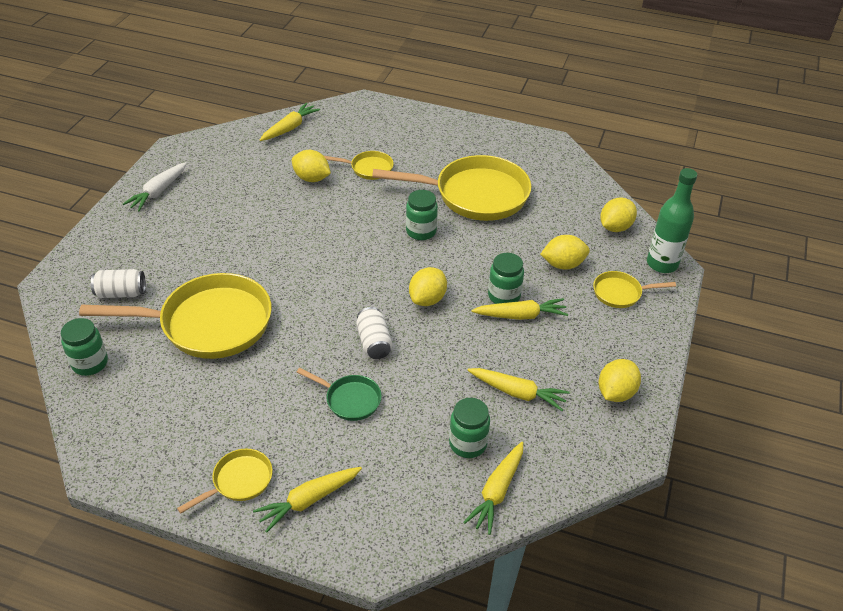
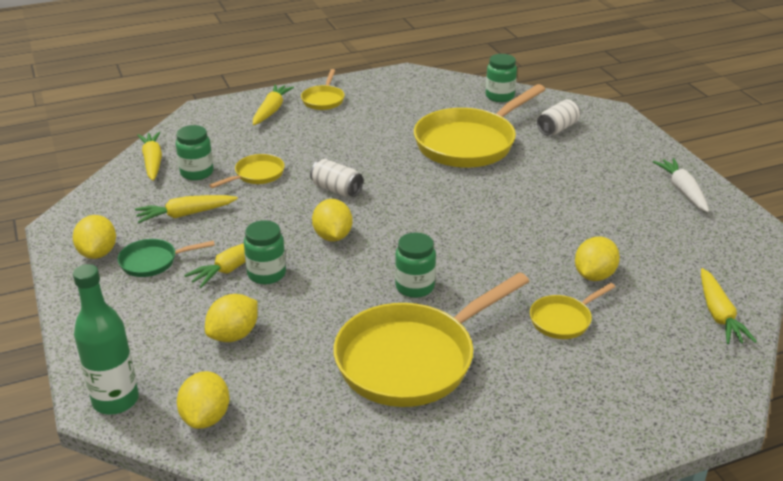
camera: 140 degrees right, 10 degrees down
(311, 178) = (594, 275): yellow lemon -> yellow lemon turned 45 degrees counterclockwise
(350, 399) = (309, 155): green pan -> green pan (153, 262)
(620, 293) = (147, 339): yellow pan -> yellow pan (256, 175)

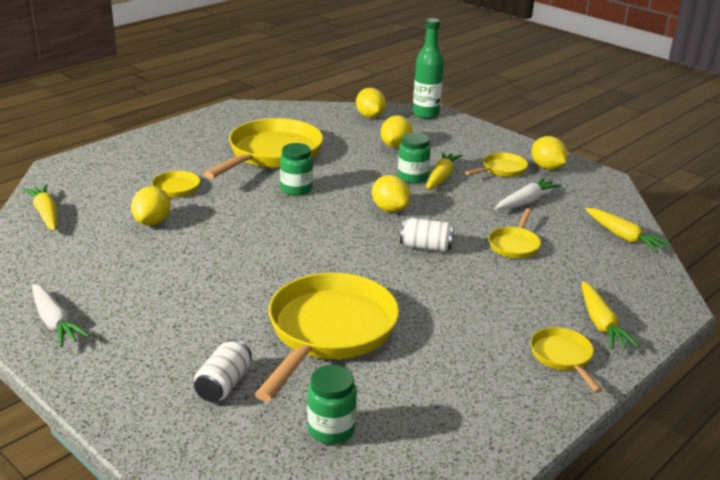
camera: 155 degrees right, 5 degrees down
(153, 262) = (501, 169): green pan -> yellow pan
(185, 214) = (526, 202): yellow carrot -> white carrot
(197, 173) = (569, 235): green jar -> none

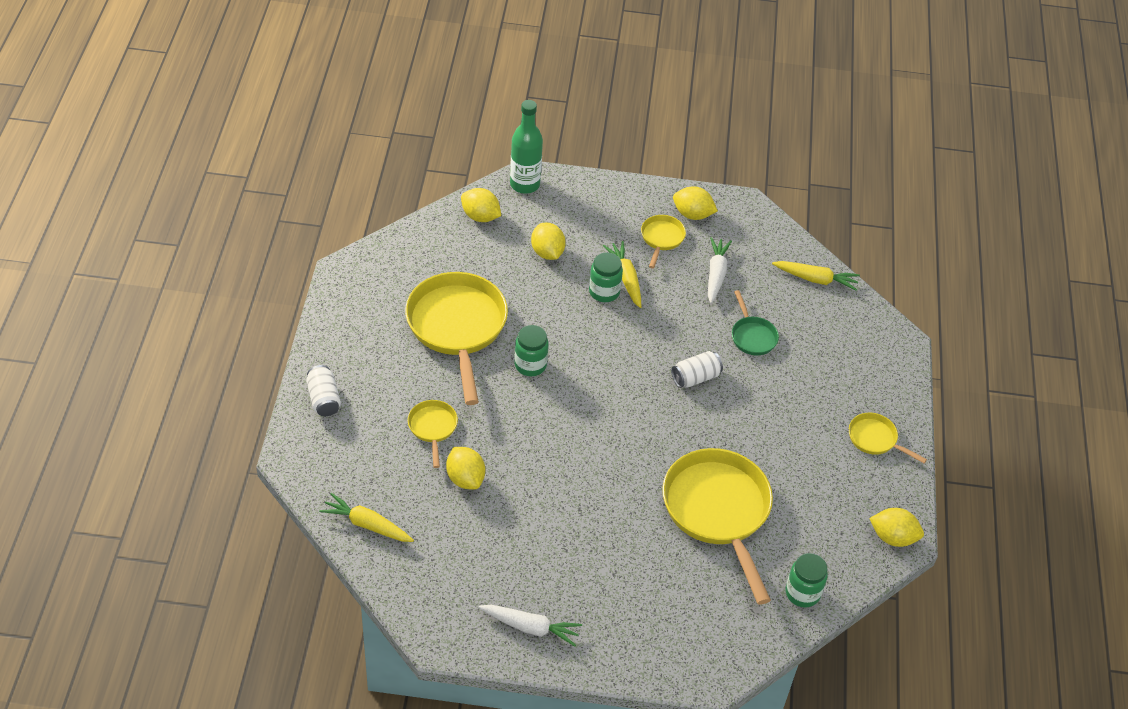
camera: 40 degrees left, 20 degrees up
(224, 384) = (704, 602): white can -> white can (324, 399)
(390, 209) = (627, 347): yellow lemon -> yellow lemon (893, 537)
(514, 245) = (752, 336): yellow pan -> green pan
(601, 324) = (872, 390): yellow carrot -> none

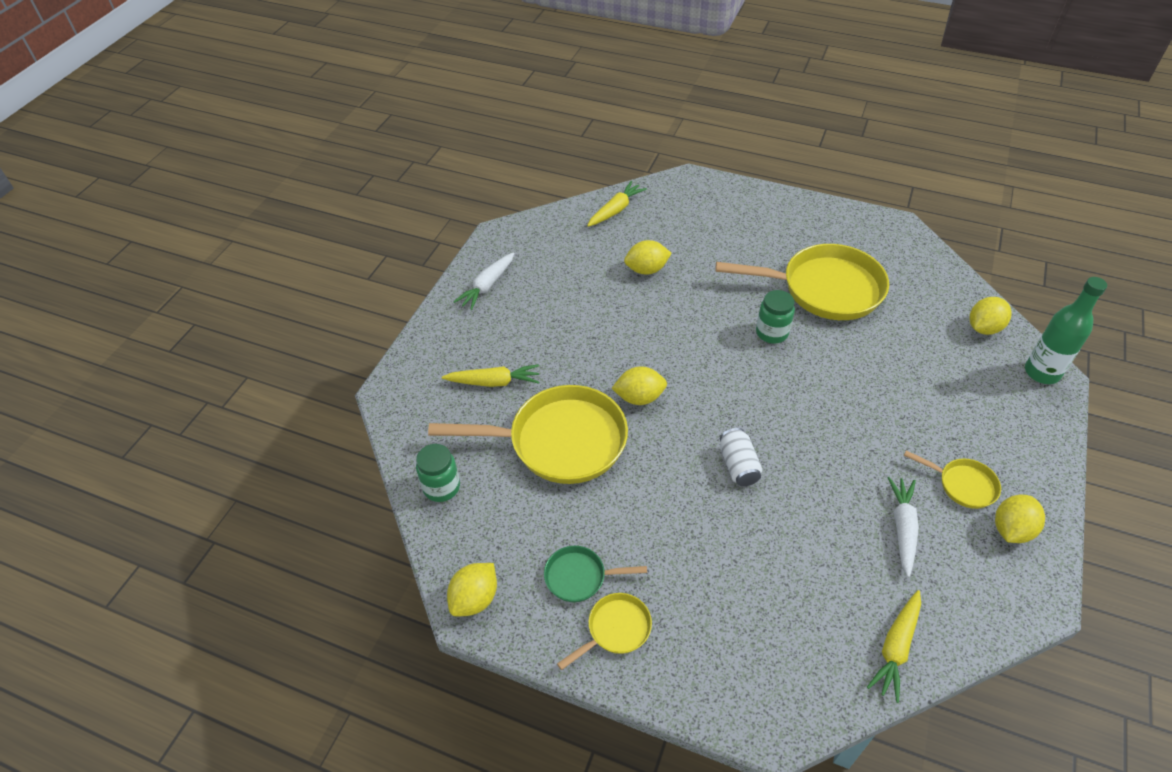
camera: 110 degrees right, 0 degrees up
(324, 399) = (748, 200): white can -> none
(433, 428) = (705, 257): yellow pan -> none
(547, 252) = (932, 373): yellow lemon -> yellow lemon (639, 397)
(604, 292) = (872, 410): green jar -> none
(625, 278) = (893, 434): yellow carrot -> yellow carrot (494, 382)
(716, 274) = (902, 528): white carrot -> white carrot turned 105 degrees counterclockwise
(752, 336) = (796, 540): green pan -> green pan (580, 577)

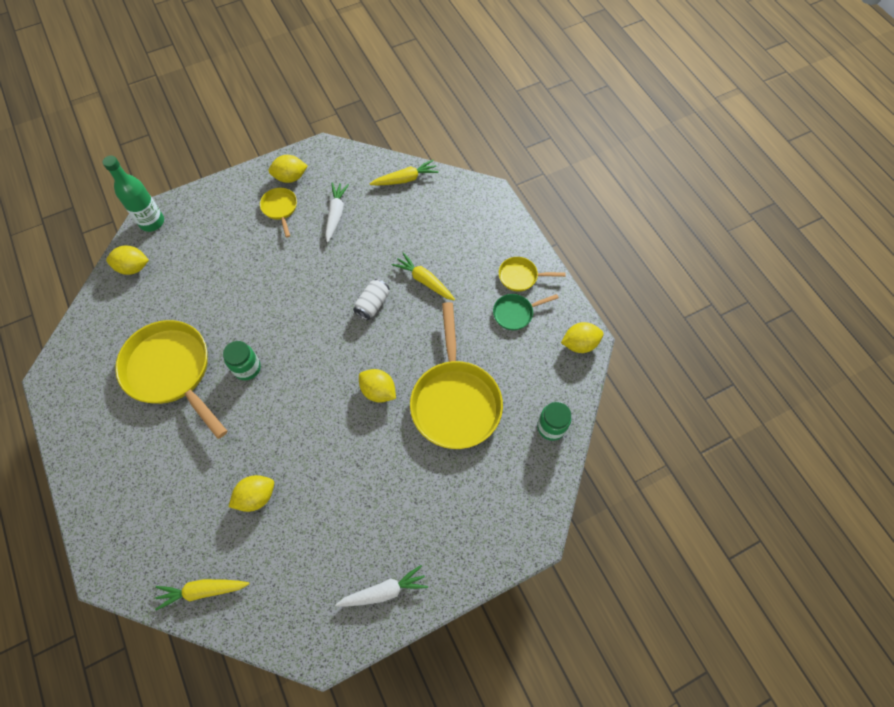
camera: 140 degrees left, 15 degrees up
(494, 382) = (457, 484): yellow carrot -> yellow carrot (424, 281)
(559, 441) = (455, 401): yellow pan -> yellow pan turned 135 degrees counterclockwise
(580, 577) = (515, 313): green pan -> green pan turned 120 degrees clockwise
(646, 270) = (256, 497): yellow lemon -> yellow lemon turned 60 degrees counterclockwise
(902, 528) = (336, 214): white carrot -> white carrot turned 135 degrees clockwise

